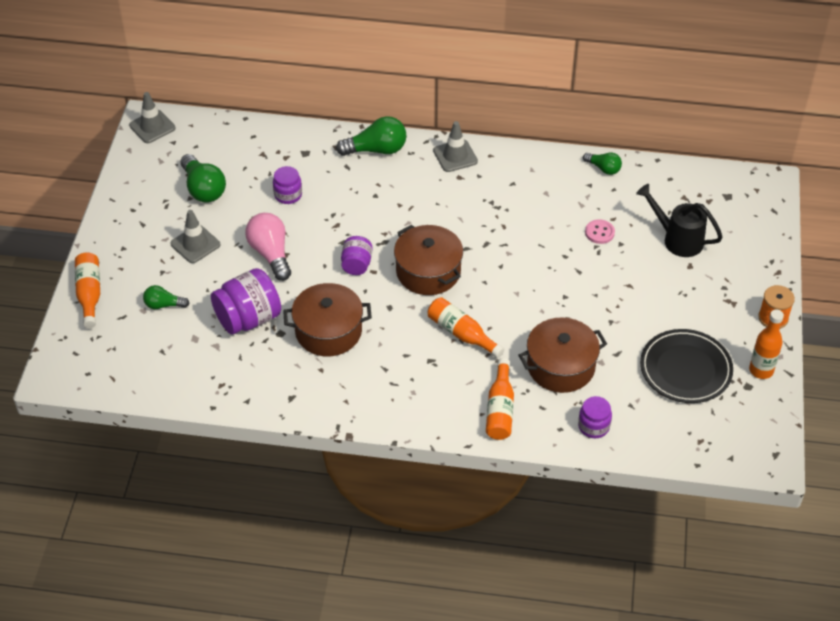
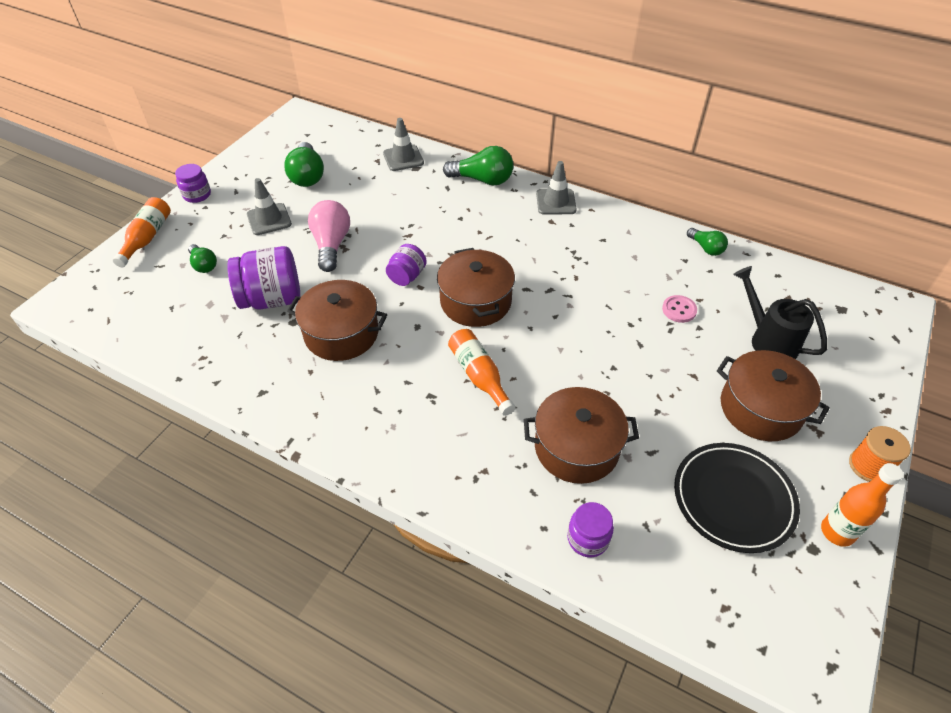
camera: 20 degrees right, 0 degrees up
(152, 127) = (298, 119): grey traffic cone -> grey traffic cone (403, 158)
(164, 305) = (204, 265): green light bulb -> green light bulb turned 150 degrees counterclockwise
(288, 195) = (379, 198): purple jar -> purple jar (197, 195)
(500, 409) = (482, 478): orange bottle -> none
(686, 297) = (760, 408): none -> brown pot

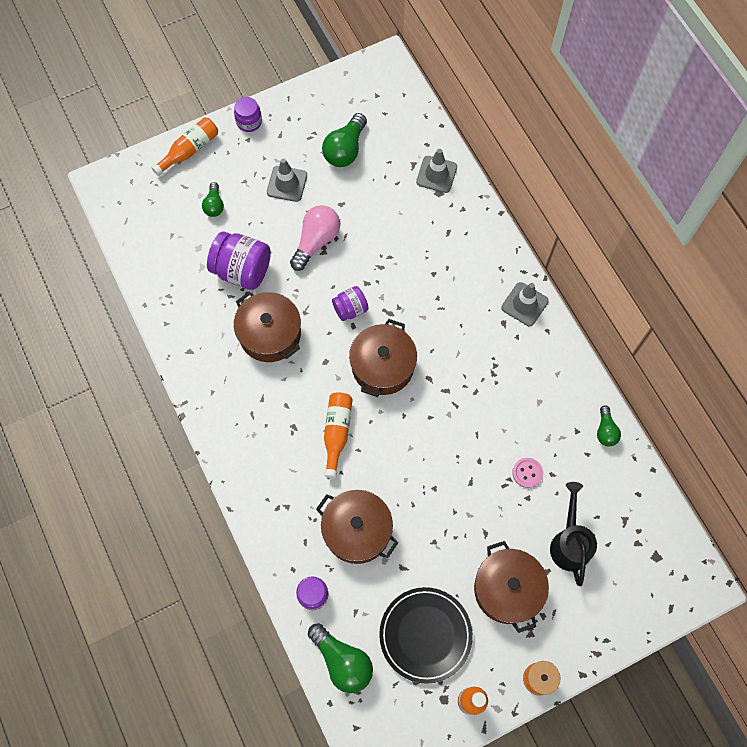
camera: 35 degrees right, 20 degrees up
(482, 180) = (483, 241): green light bulb -> green light bulb (342, 661)

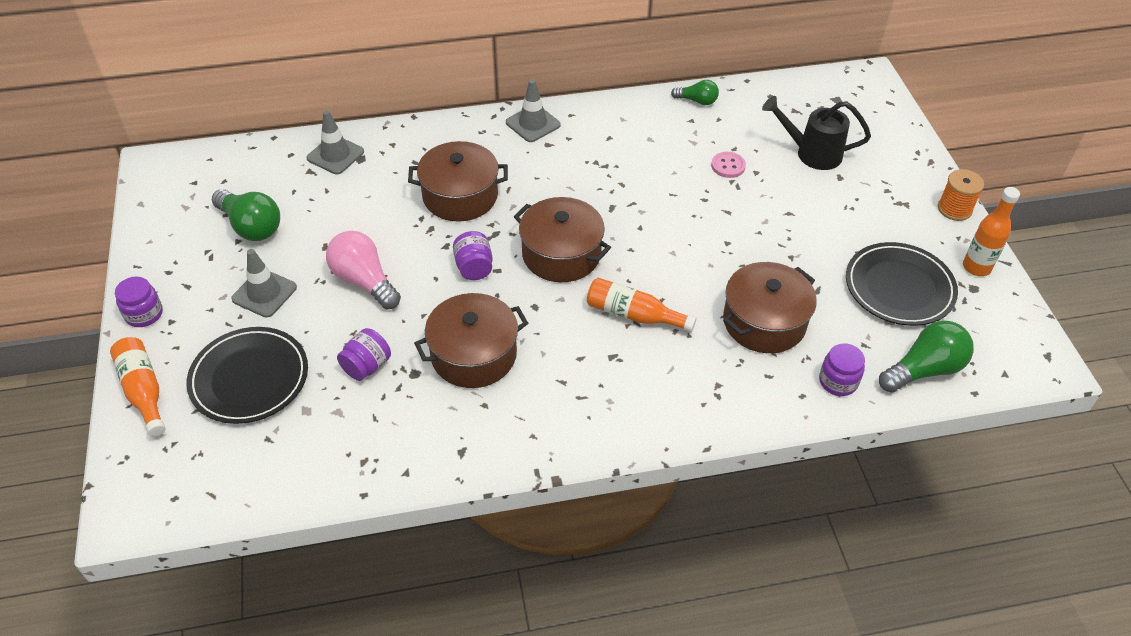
camera: 75 degrees left, 20 degrees down
(214, 205) = (249, 378): green light bulb -> black plate
(242, 270) = (367, 366): purple jar -> purple jar, size x0.57
(507, 589) = (855, 210): brown pot -> brown pot (460, 196)

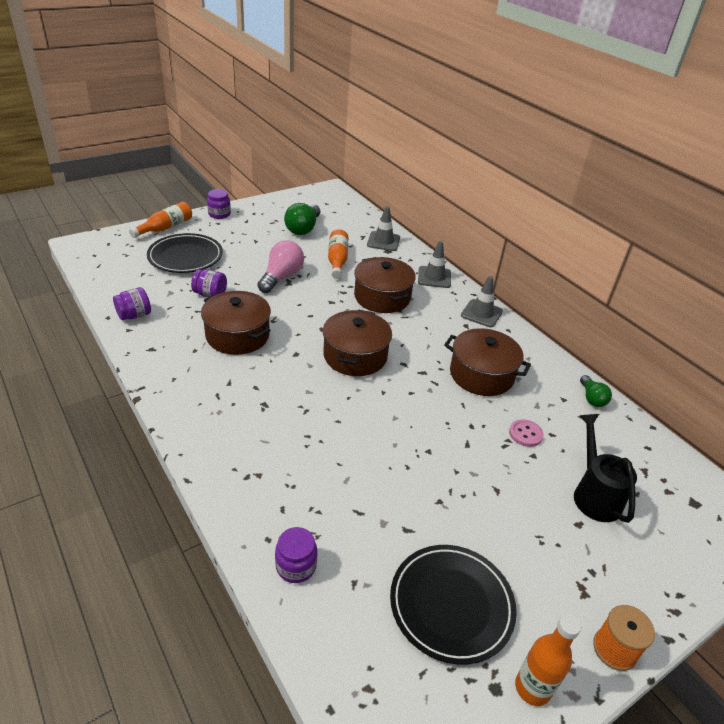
camera: 65 degrees right, 10 degrees down
(264, 293) = (253, 245): grey traffic cone -> grey traffic cone (434, 277)
(474, 268) = (318, 318): purple jar -> purple jar (134, 315)
(634, 315) = (313, 407): orange bottle -> orange bottle (337, 260)
(764, 322) = (345, 494): brown pot -> brown pot (481, 375)
(924, 370) = (343, 647): green light bulb -> none

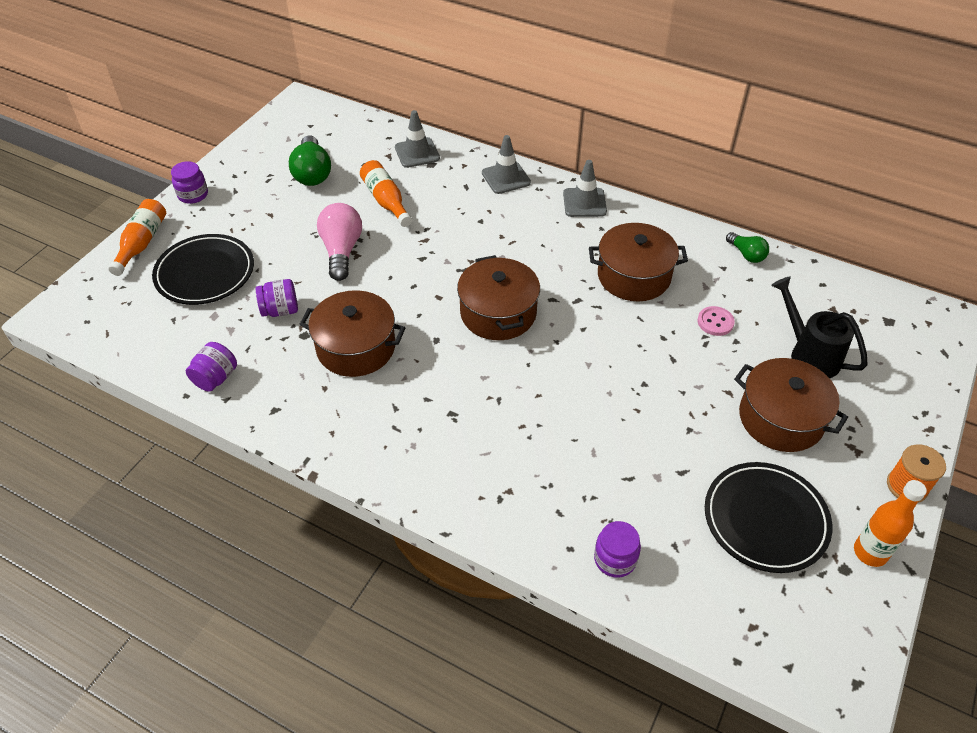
camera: 25 degrees left, 10 degrees up
(382, 297) = (471, 228): brown pot -> brown pot (781, 418)

